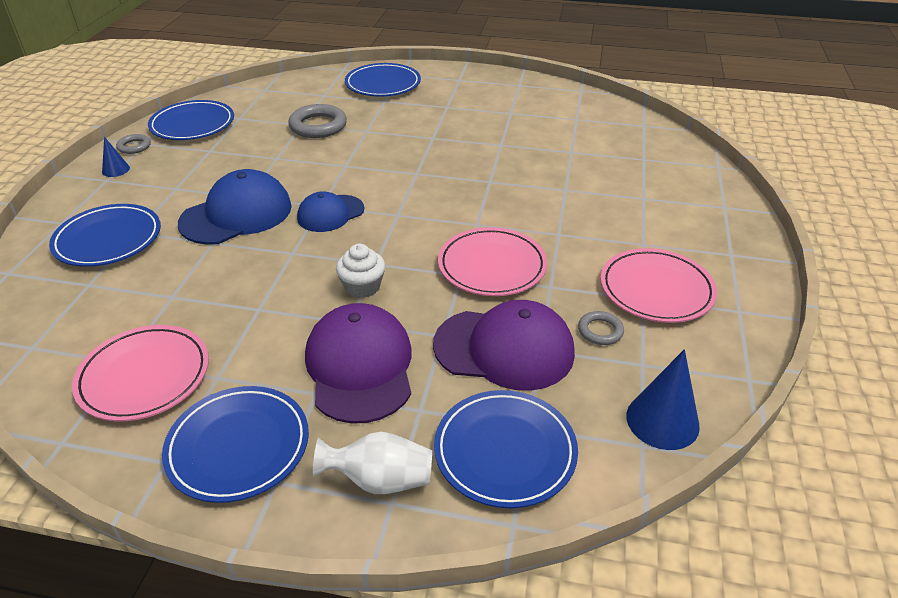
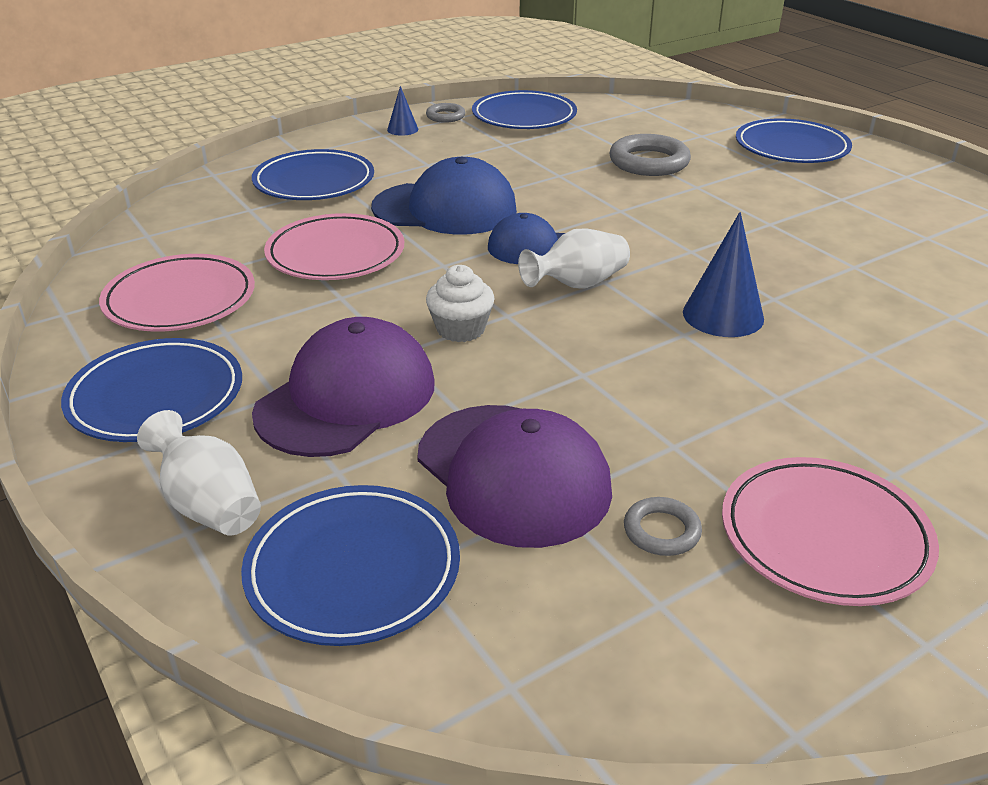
camera: 45 degrees right, 5 degrees down
(386, 224) = (577, 284): none -> white vase
(492, 266) = (633, 385): pink plate -> pink plate (335, 254)
(662, 421) = (581, 682): blue cone -> blue cone (723, 315)

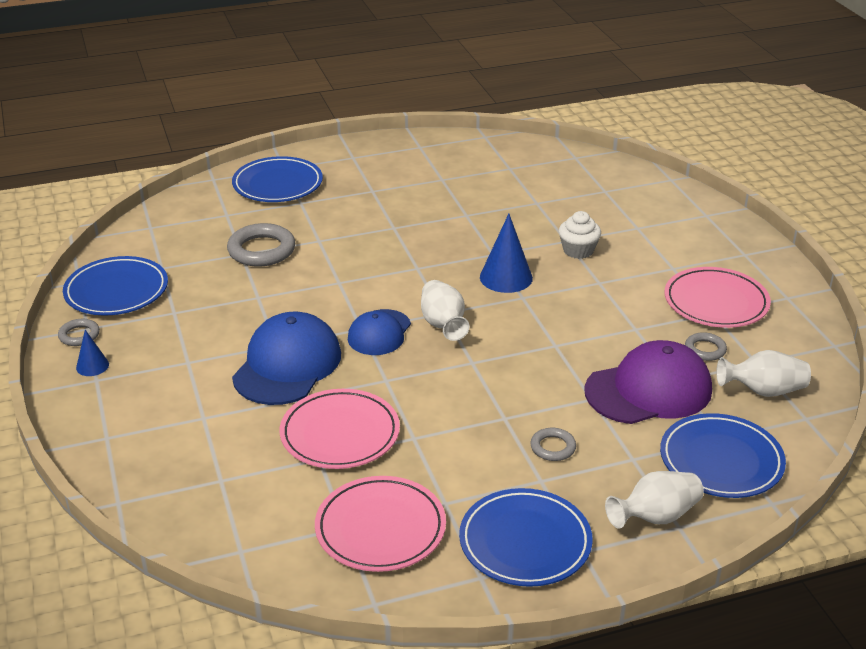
camera: 75 degrees left, 0 degrees up
(314, 182) = (183, 434): blue plate -> none
(346, 397) = (553, 447): purple cap -> grey ring
(460, 329) = (483, 385): white cupcake -> white cupcake (578, 250)
(572, 618) = (763, 391): none -> white vase

